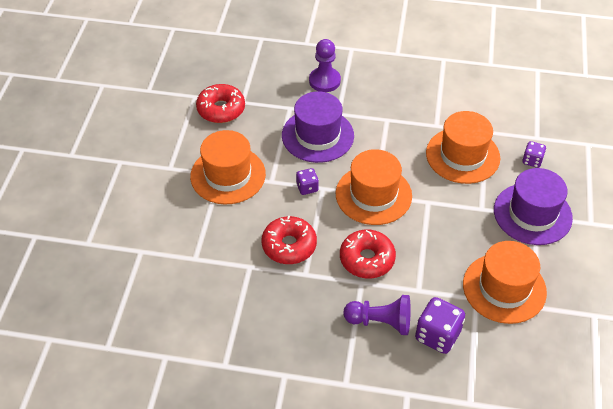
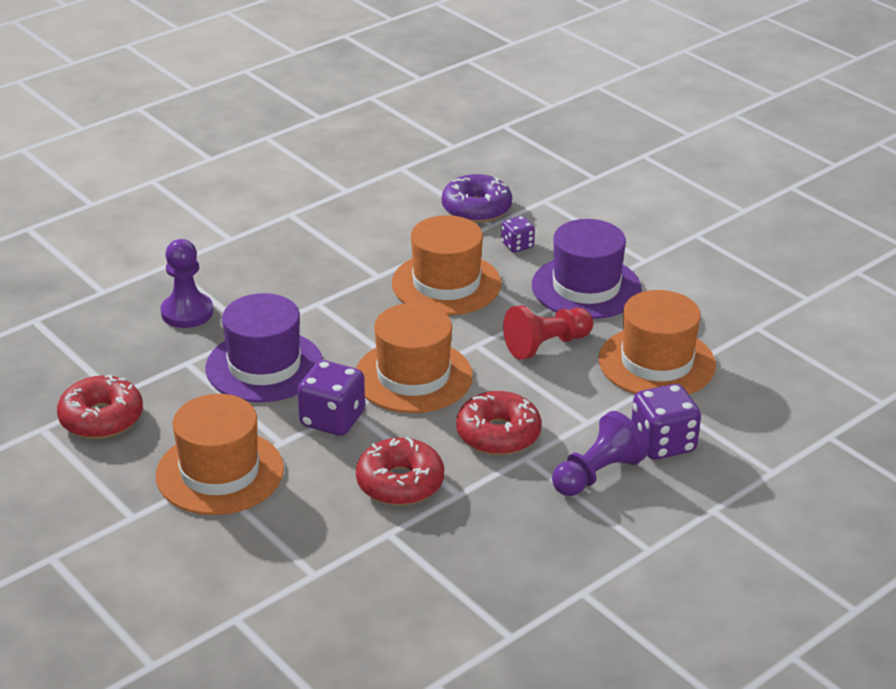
camera: 50 degrees left, 15 degrees down
(307, 188) = (332, 419): purple dice -> purple dice, size x1.75
(461, 230) = (546, 345): none -> red pawn
(542, 122) = (476, 209): none -> purple donut

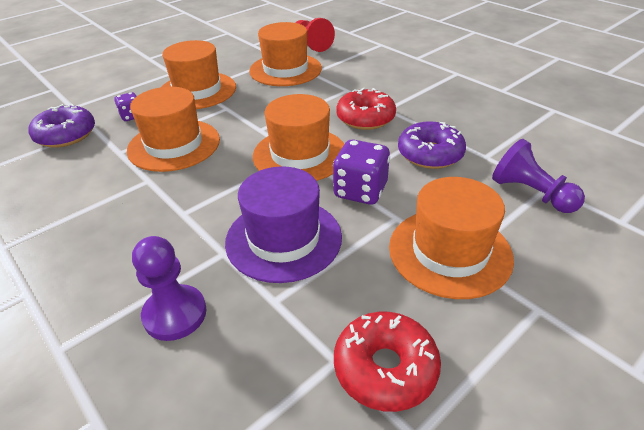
camera: 90 degrees left, 5 degrees up
(400, 483) = (430, 154): red donut -> purple donut
(546, 345) = (264, 103): red pawn -> red pawn (311, 44)
(586, 287) = (197, 91): purple hat -> orange hat
(597, 474) = (397, 86): purple pawn -> purple pawn (531, 193)
(663, 443) = (364, 69): purple dice -> none

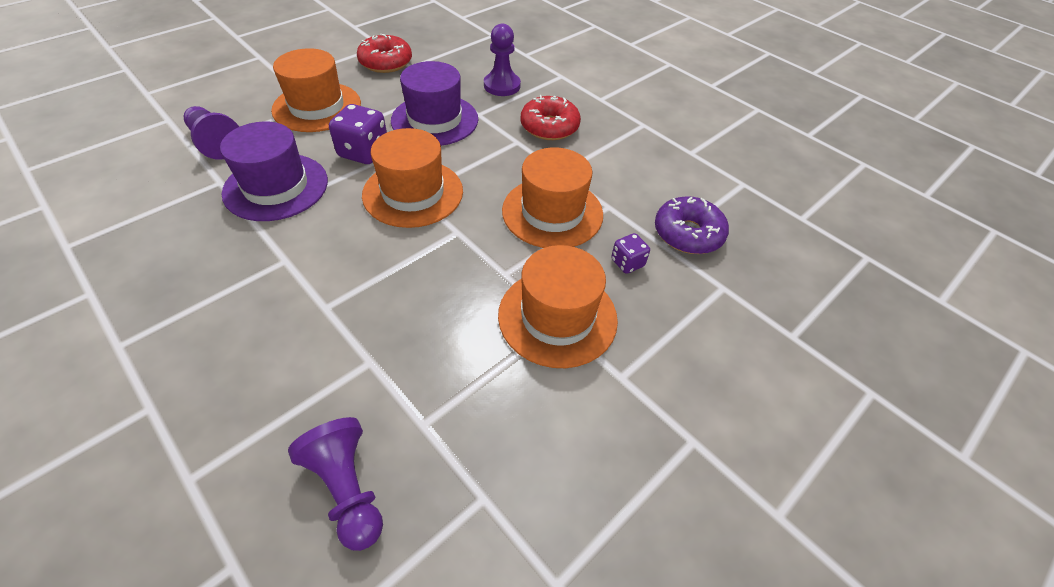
camera: 175 degrees right, 10 degrees up
(285, 70) = (415, 374): orange hat -> none
(311, 44) = (347, 488): red pawn -> purple pawn
(365, 118) = (322, 243): red donut -> red donut (549, 127)
(430, 154) = (276, 187): purple donut -> purple hat

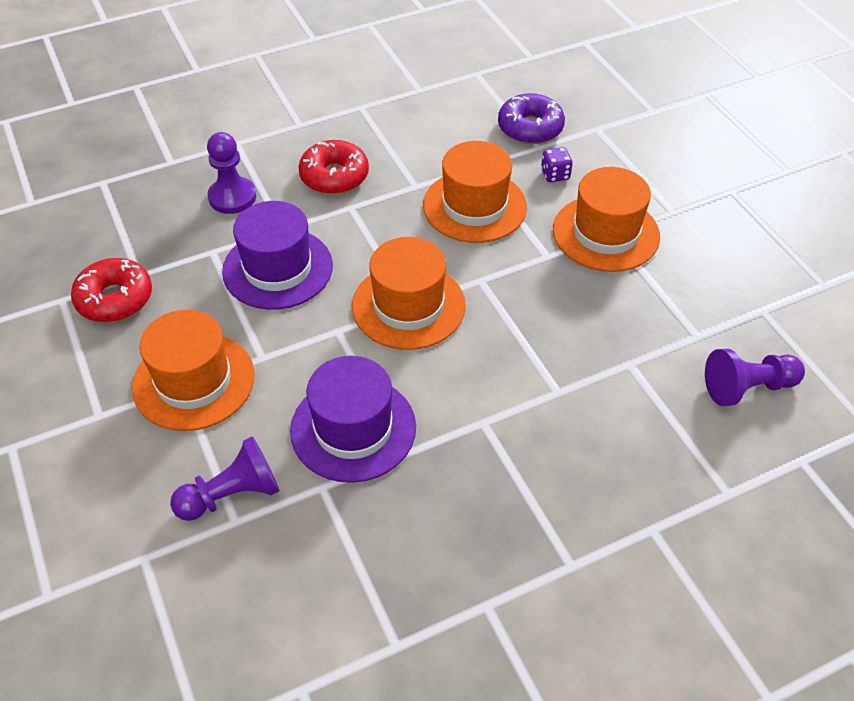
camera: 70 degrees left, 0 degrees up
(364, 152) = (317, 341): purple dice -> none

